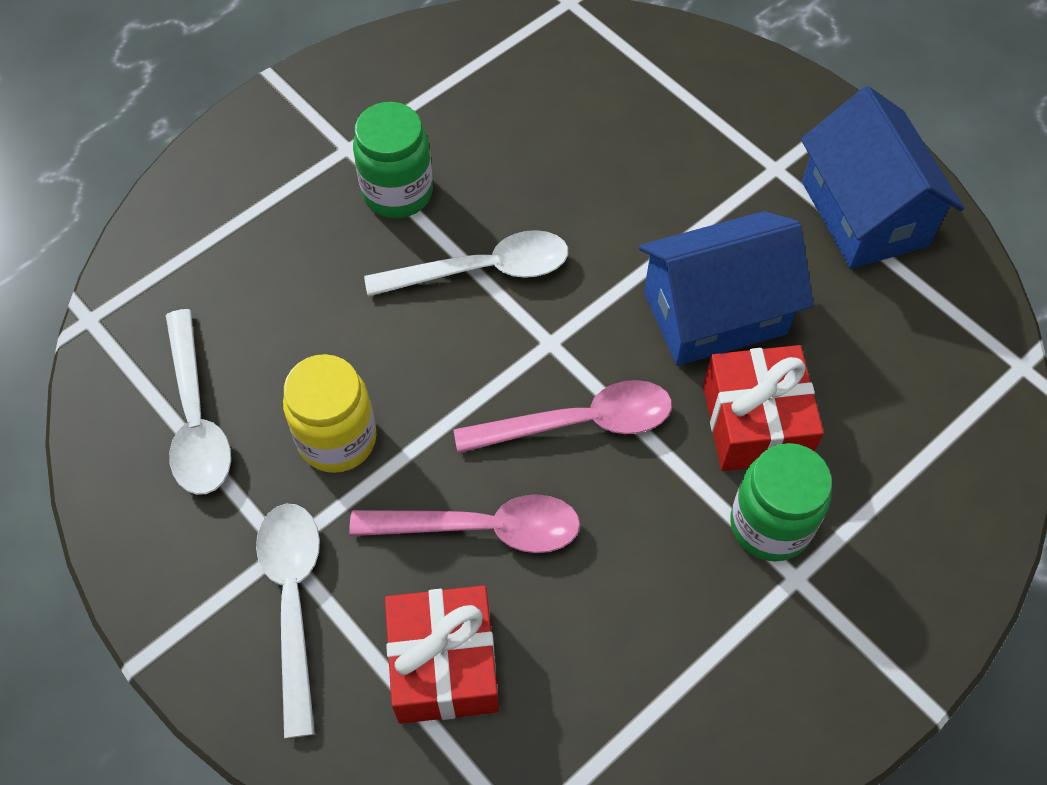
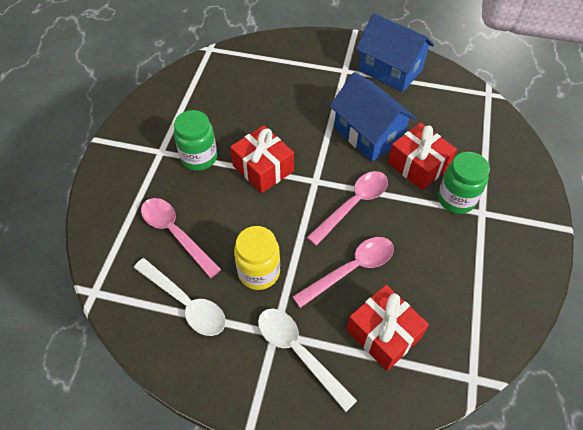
camera: 35 degrees left, 5 degrees down
(265, 298) = (175, 233): none -> pink spoon
(483, 270) = (263, 168): white spoon -> red gift
(715, 313) = (368, 134): blue house -> blue house turned 75 degrees counterclockwise

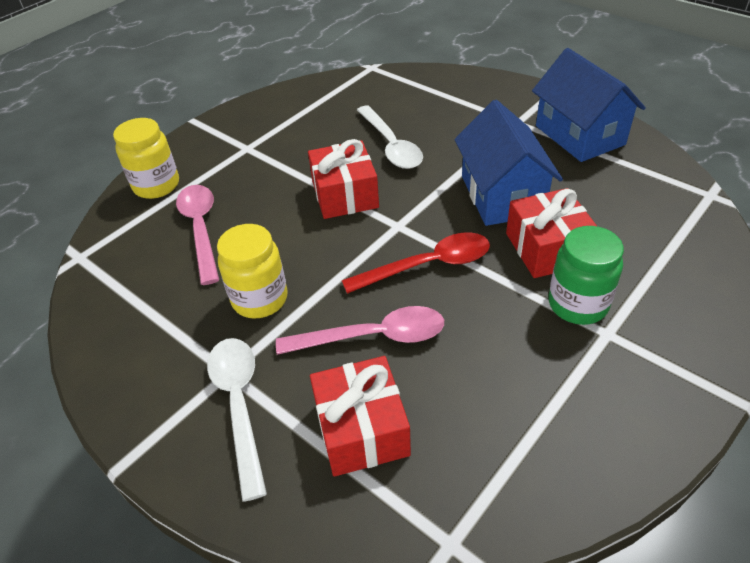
camera: 30 degrees right, 10 degrees down
(111, 209) = (156, 185): none -> yellow jar
(186, 303) = (157, 302): white spoon -> white spoon (391, 146)
(199, 157) = (282, 164): green jar -> none
(353, 204) = (428, 265): pink spoon -> red spoon

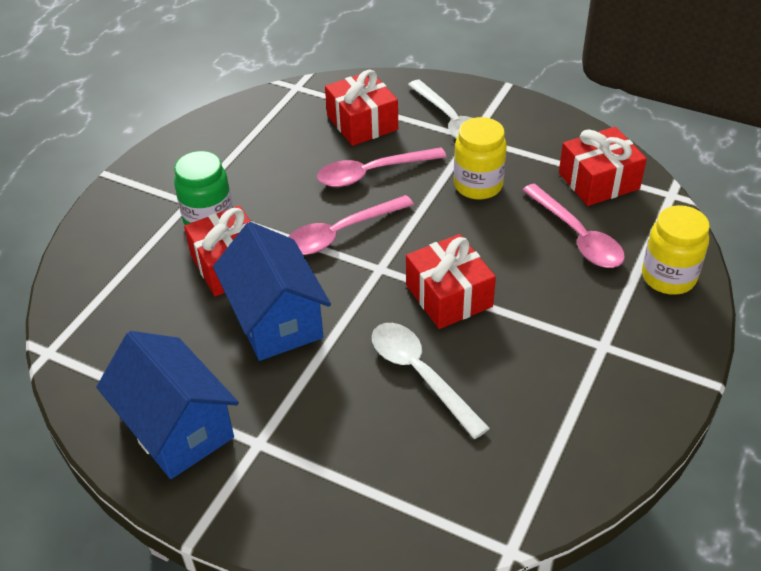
camera: 165 degrees right, 0 degrees up
(132, 283) = (598, 181): none -> red gift
(428, 265) = (340, 233): red spoon -> pink spoon

